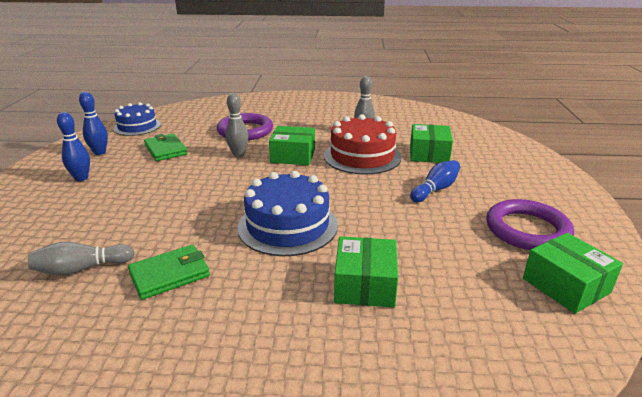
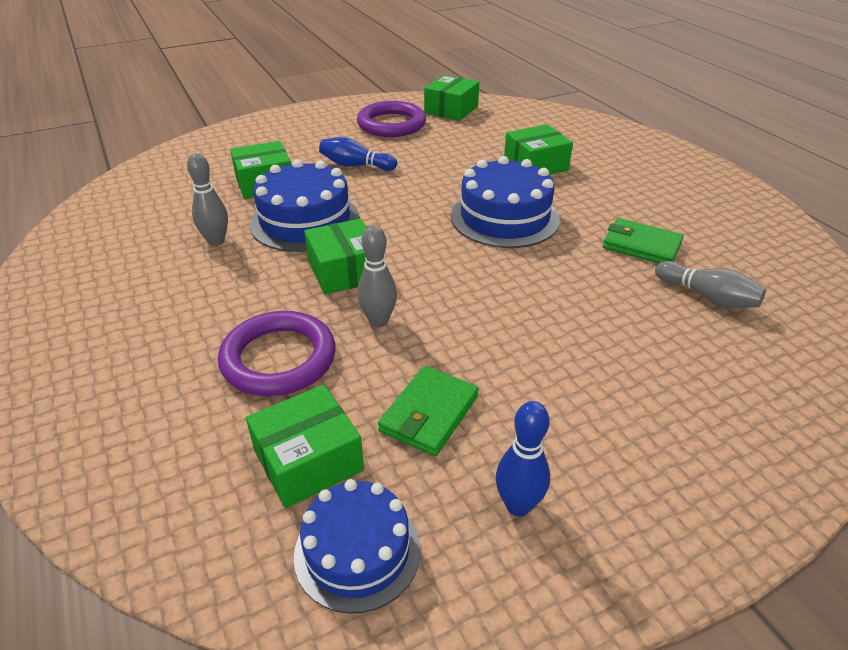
camera: 120 degrees left, 10 degrees up
(81, 178) = (607, 446): blue bowling pin -> none
(184, 127) = (308, 460): none -> green box
(362, 156) = (305, 221): red cake -> blue cake

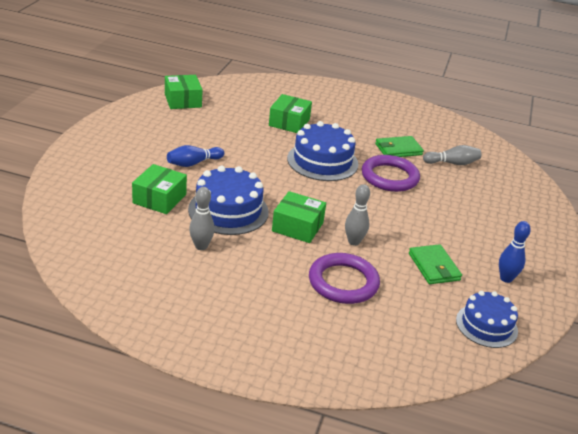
camera: 50 degrees left, 5 degrees down
(308, 460) = (423, 310): green box -> none
(391, 124) = (164, 125): purple ring -> purple ring (389, 177)

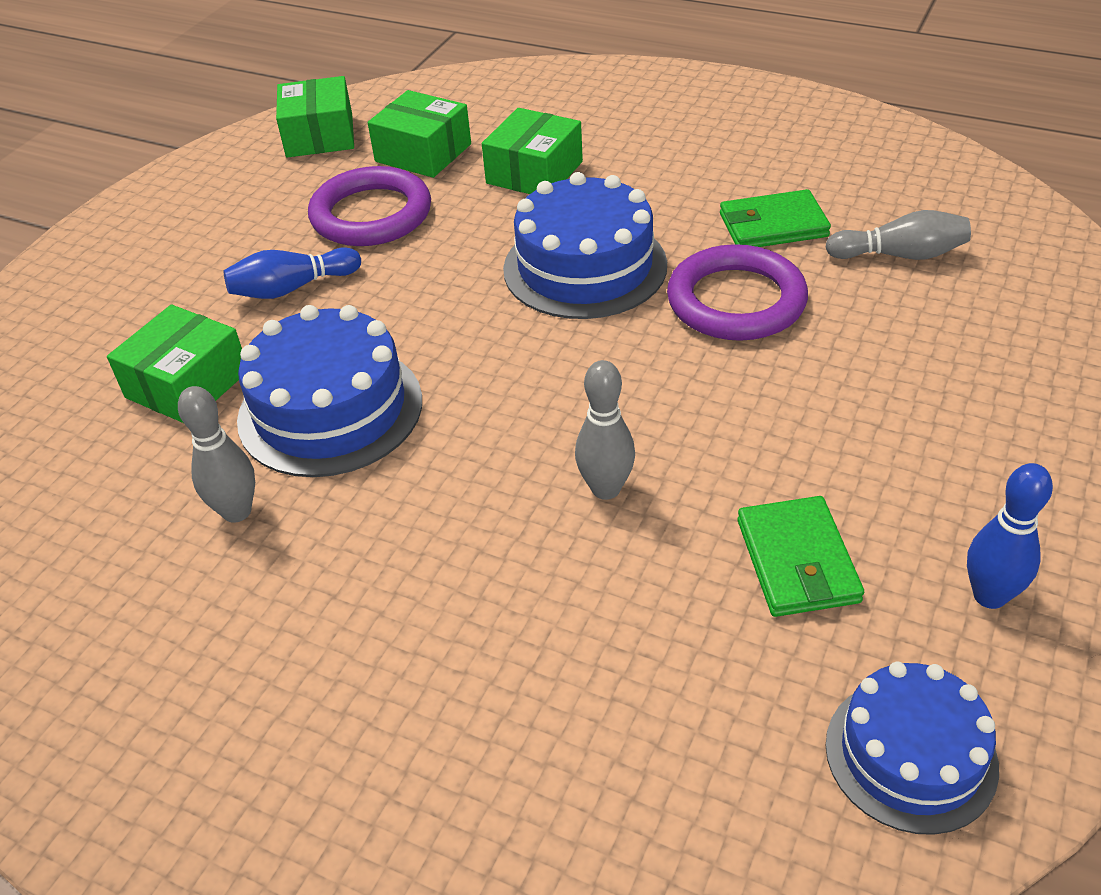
camera: 15 degrees right, 10 degrees up
(297, 227) = (479, 449): green box -> green box (423, 153)
(343, 282) = (550, 613): purple ring -> purple ring (371, 214)

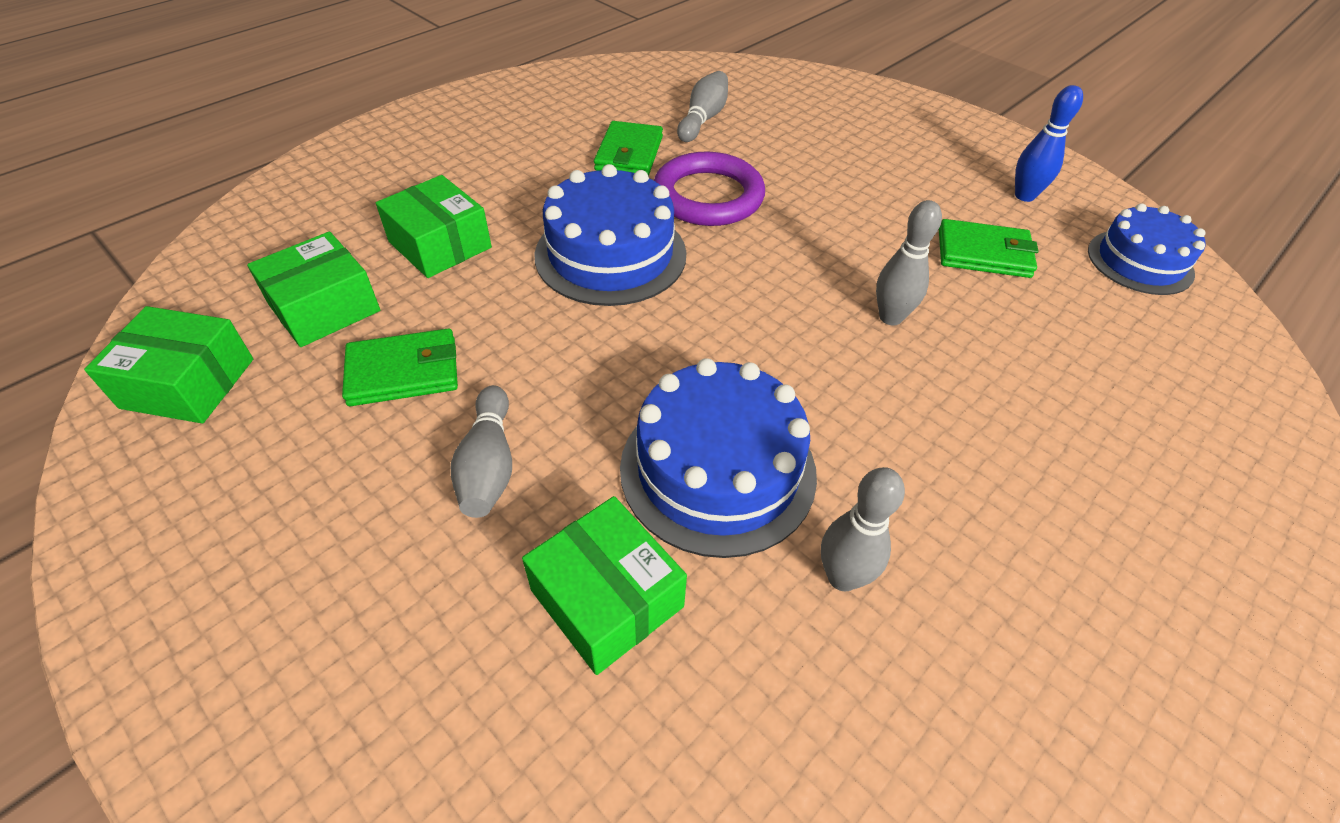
camera: 75 degrees left, 5 degrees up
(292, 288) = (489, 465): blue bowling pin -> grey bowling pin
(371, 214) = (403, 372): purple ring -> green wallet

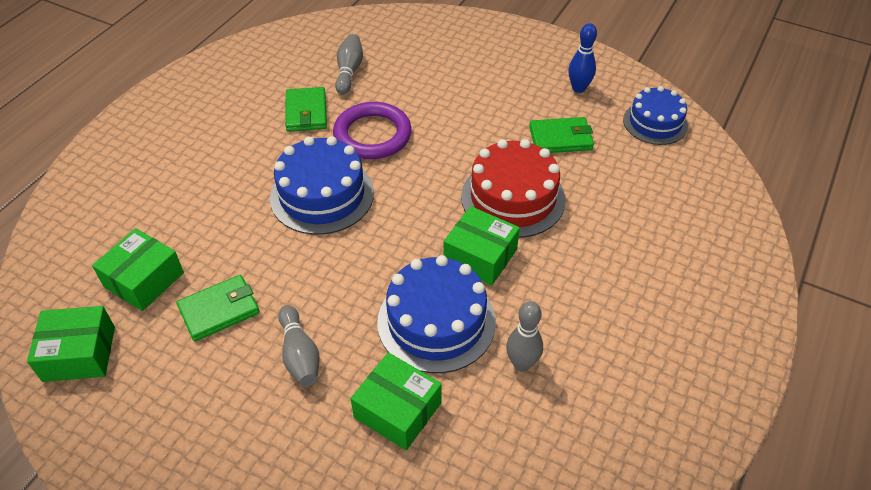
camera: 15 degrees left, 0 degrees up
(440, 245) = (202, 215): green box -> green box (480, 256)
(890, 317) = (513, 198): grey bowling pin -> red cake

